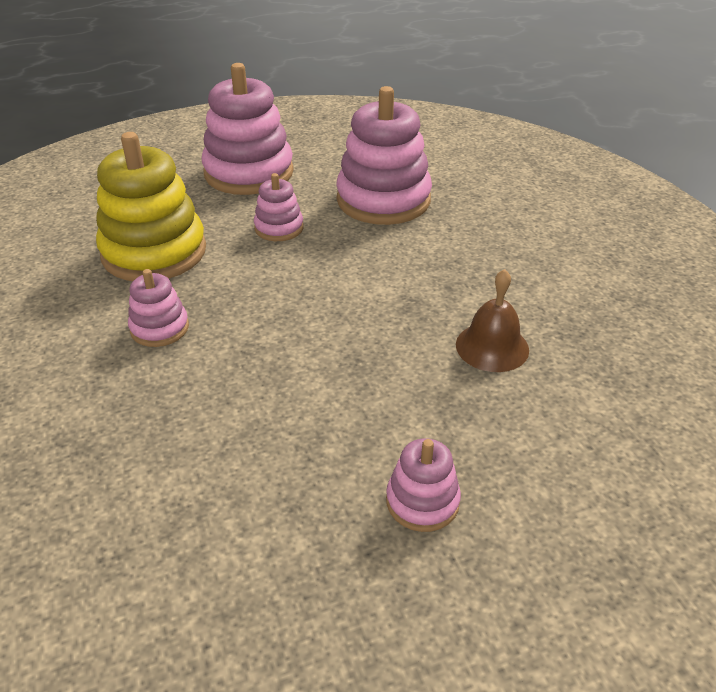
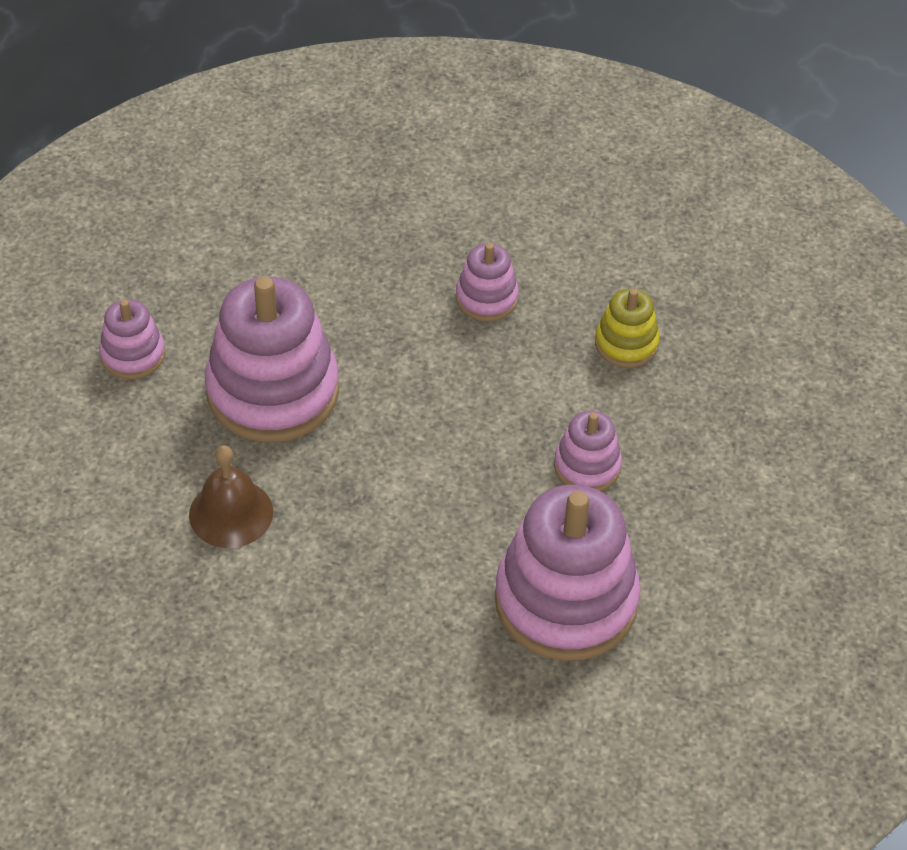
camera: 125 degrees right, 10 degrees up
(154, 252) = (626, 344): yellow stacking toy -> yellow stacking toy, size x0.49
(249, 173) = (749, 504): pink stacking toy -> pink stacking toy (273, 391)

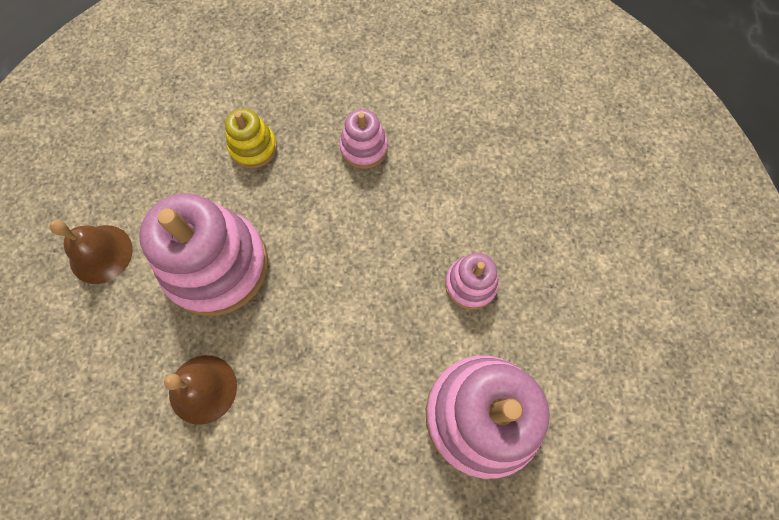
camera: 10 degrees left, 20 degrees up
(133, 355) = (101, 254): pink stacking toy -> brown bell
(626, 344) = (475, 167): yellow stacking toy -> yellow stacking toy (253, 147)

